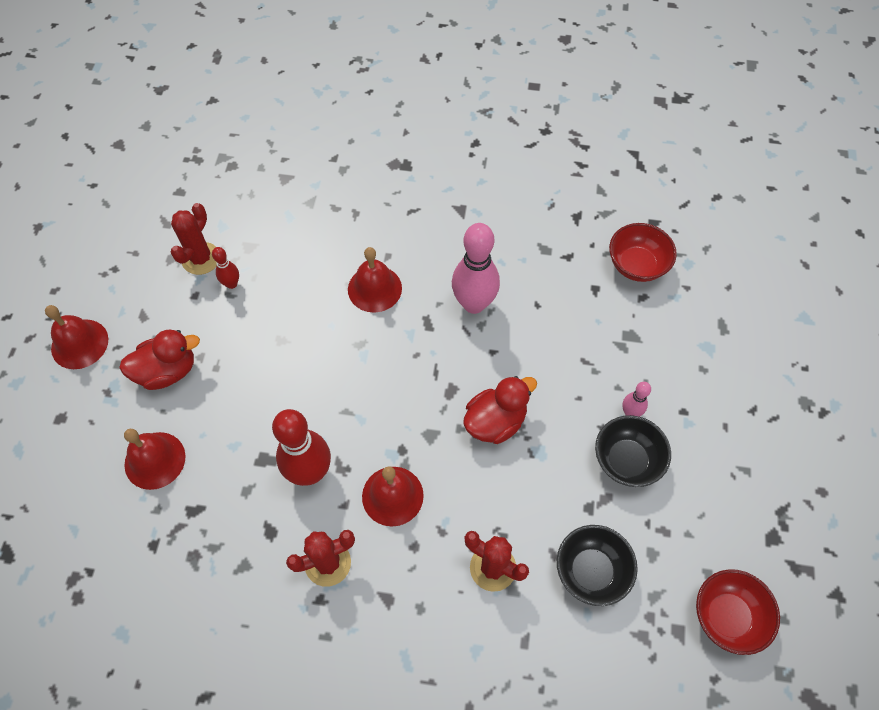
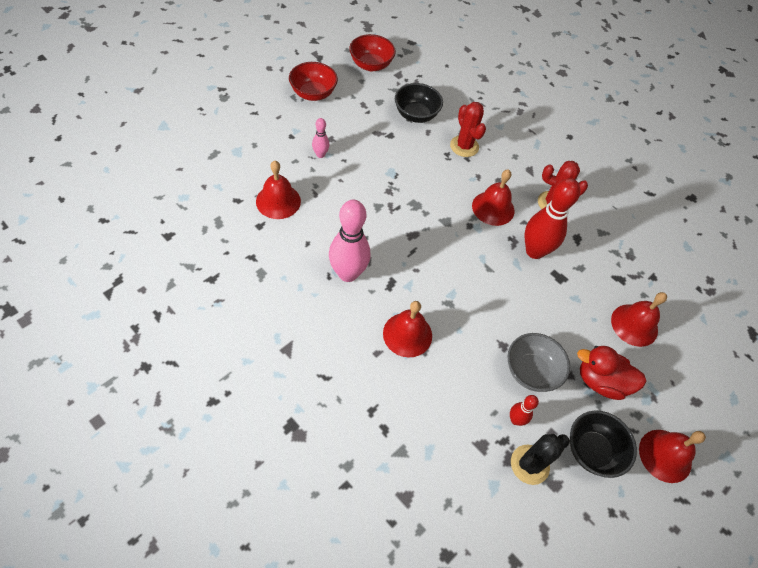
camera: 150 degrees left, 5 degrees down
(201, 258) = (529, 464): red cactus -> black cactus
(241, 334) = (531, 371): none -> grey bowl
(495, 421) = (401, 201): red duck -> none
(608, 325) = (278, 201): none -> red bell
(626, 460) = (348, 138): black bowl -> black bowl (592, 450)
(636, 265) = (215, 219): red bowl -> red bowl (313, 93)

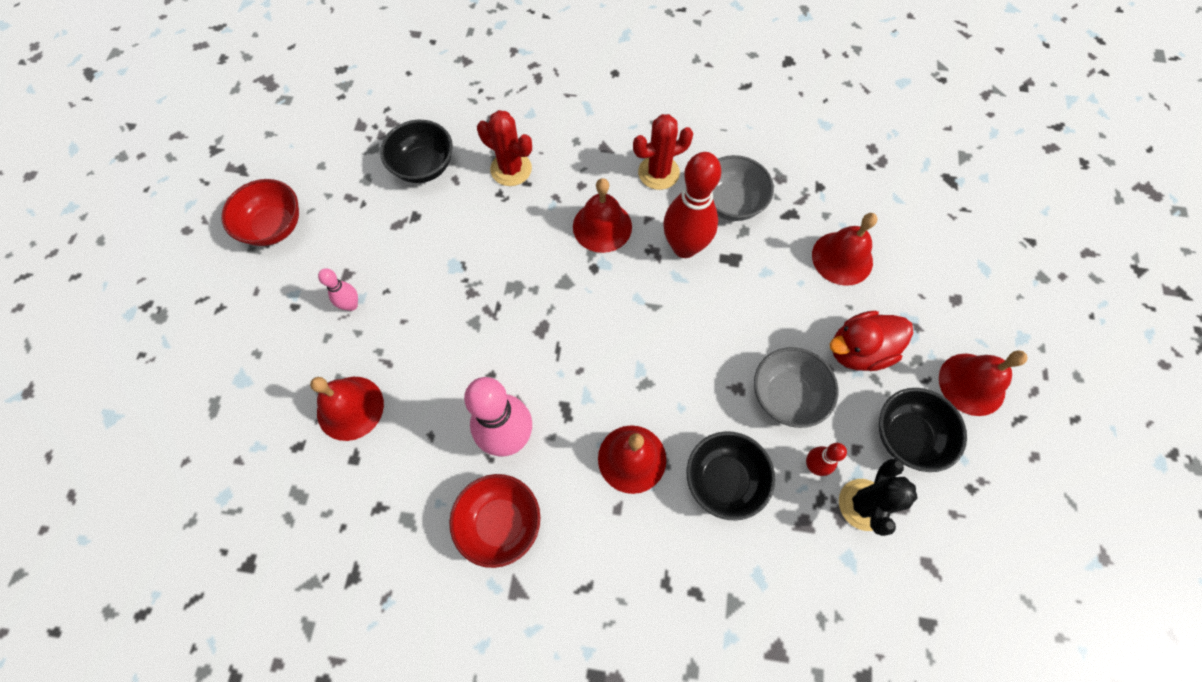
camera: 30 degrees left, 10 degrees up
(371, 65) = (315, 135): red bowl -> red bowl (500, 523)
(452, 386) = (724, 480): none -> black bowl
(585, 248) = (731, 203): none -> grey bowl

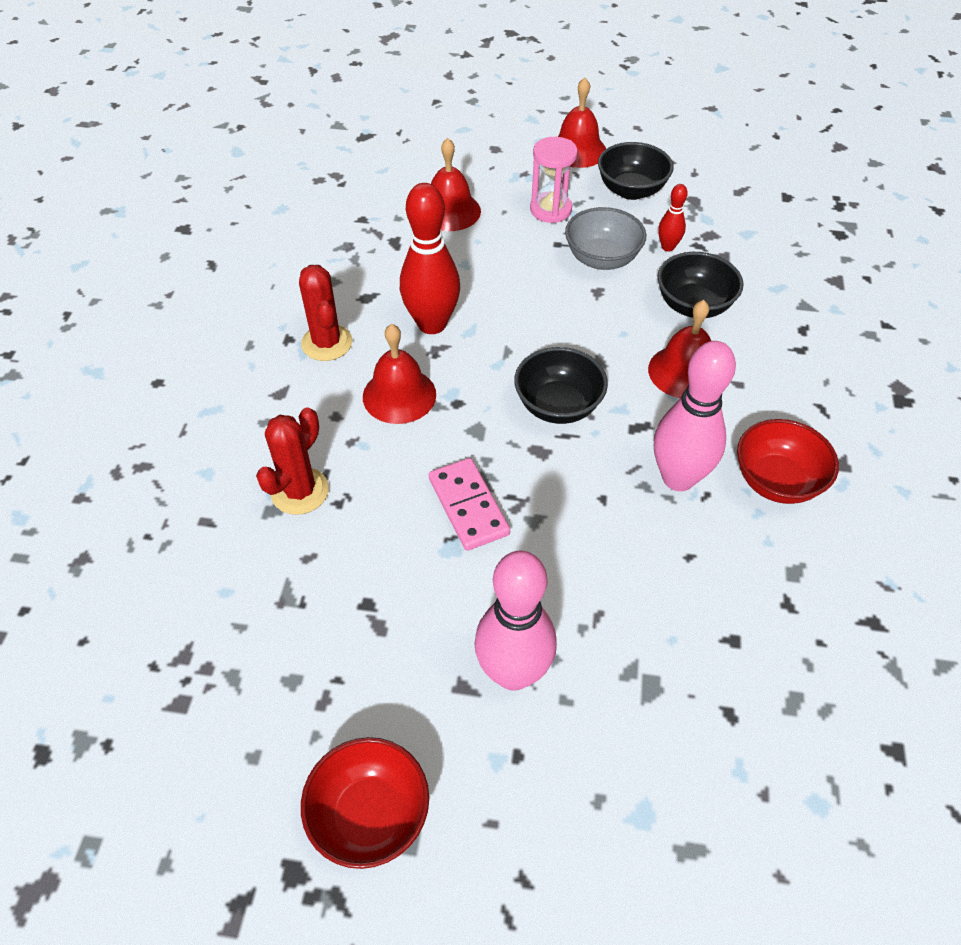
camera: 90 degrees left, 15 degrees down
(350, 408) = (666, 654): red bell -> none
(351, 305) = (513, 672): pink bowling pin -> pink bowling pin, size x2.07
(424, 167) = (279, 600): black bowl -> black bowl (558, 406)
(490, 277) = (468, 506): none -> pink domino
(731, 203) = (376, 285): grey bowl -> none
(859, 351) = (550, 210): red duck -> pink hourglass
(863, 504) = (697, 221): black cactus -> none

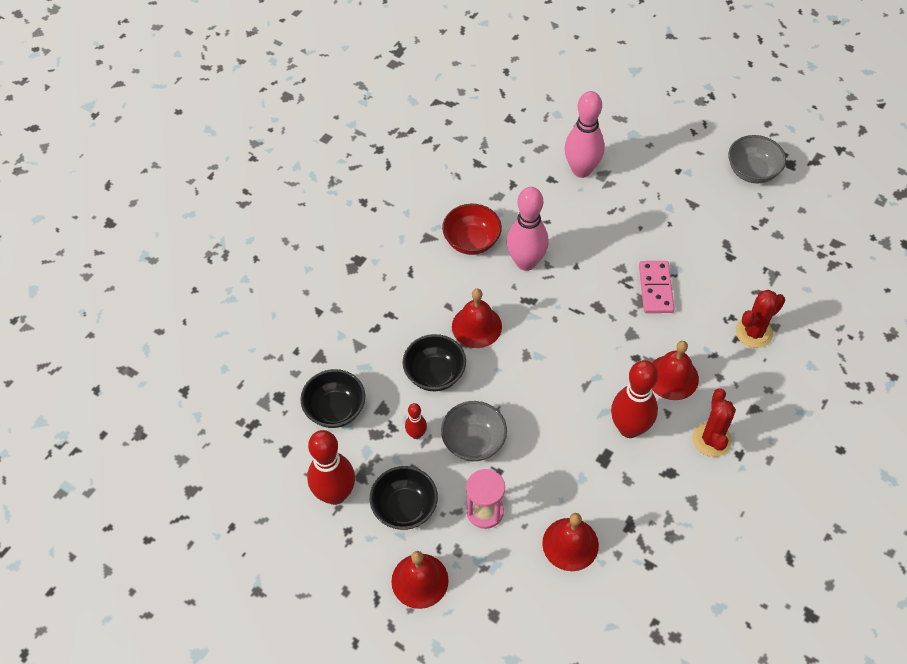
camera: 155 degrees left, 5 degrees up
(370, 815) = (752, 172): red bowl -> grey bowl
(513, 672) = (666, 201): pink bowling pin -> pink bowling pin (581, 170)
(558, 406) = (571, 332): black bowl -> black bowl (335, 409)
(706, 181) = (335, 494): none -> red bowling pin

